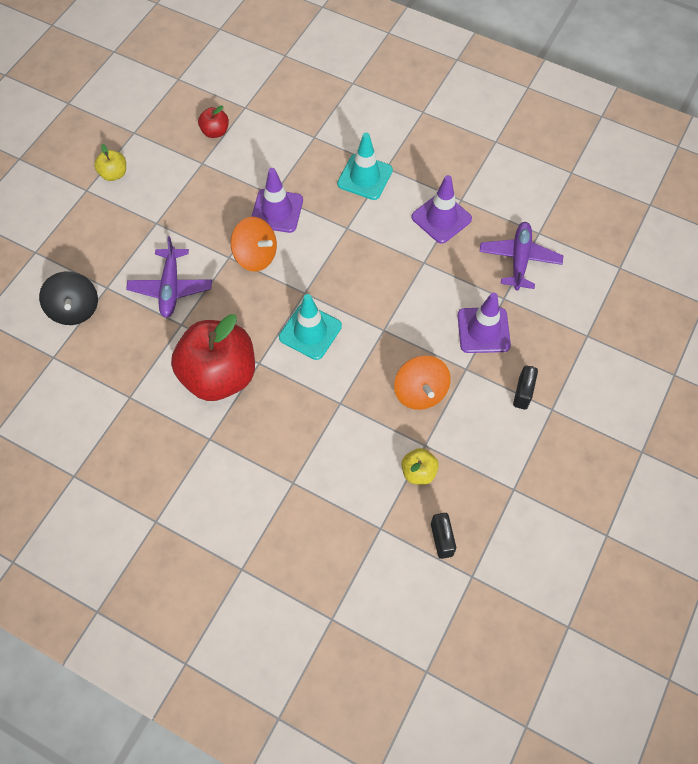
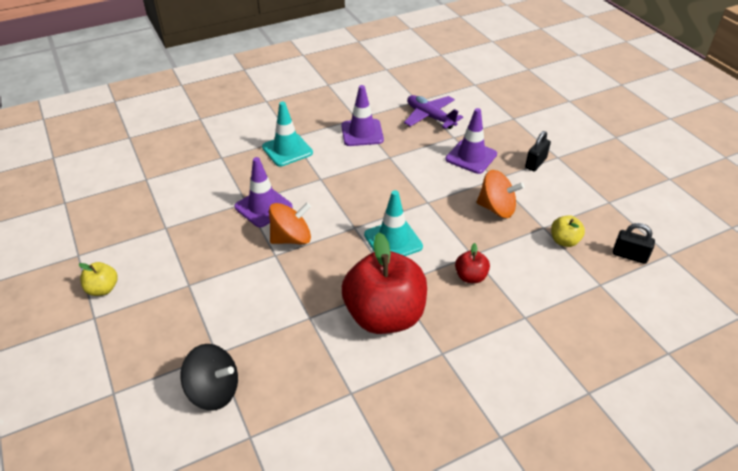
camera: 55 degrees left, 20 degrees down
(171, 287) = (265, 306): purple plane -> none
(215, 132) = (146, 205): red apple -> red apple (470, 277)
(522, 393) = (535, 163): black padlock -> black padlock turned 75 degrees clockwise

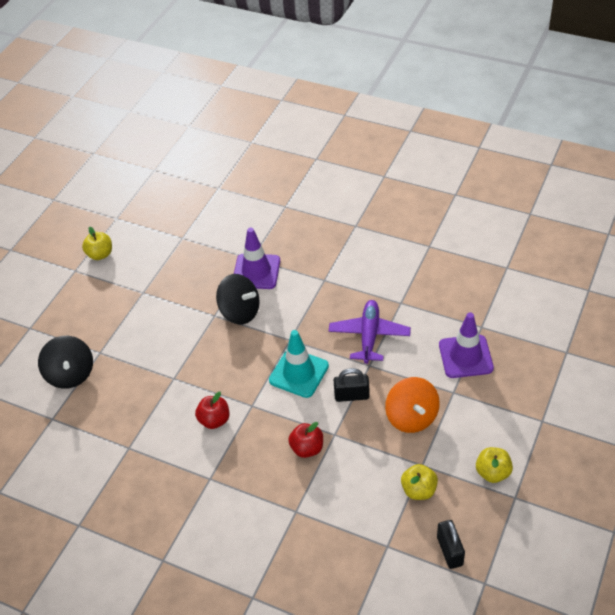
camera: 55 degrees right, 5 degrees up
(287, 150) = (336, 235): turquoise traffic cone -> none
(291, 238) = (240, 312): orange spinning top -> black spinning top
(362, 133) = (412, 263): purple traffic cone -> none
(384, 316) = (214, 420): red apple -> red apple, size x0.43
(430, 117) = (491, 292): purple plane -> purple plane (369, 336)
(535, 163) = (511, 409): black padlock -> black padlock (351, 396)
(580, 200) = (492, 472): none -> yellow apple

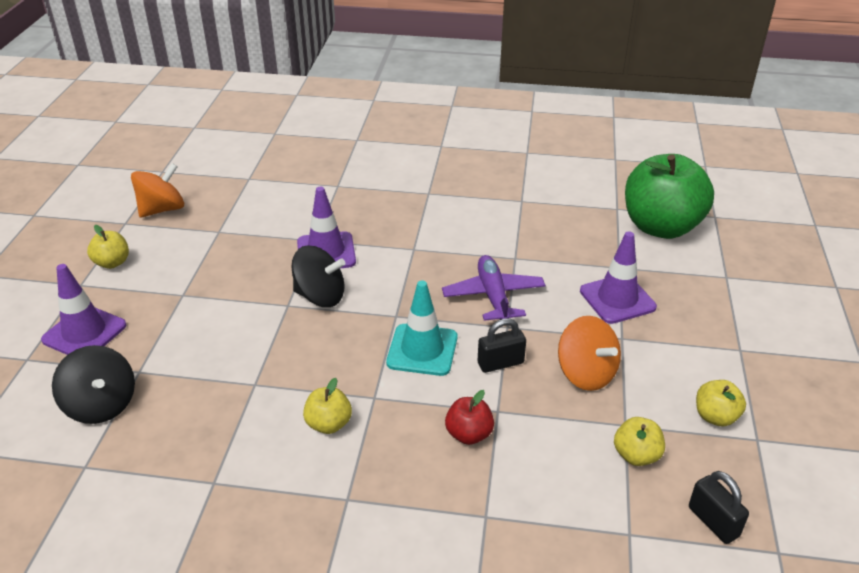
camera: 20 degrees left, 10 degrees down
(70, 313) = (84, 333): none -> purple traffic cone
(146, 209) = (162, 209): none -> orange spinning top
(214, 420) = (329, 424): red apple -> yellow apple
(535, 293) = (661, 227): none -> green apple

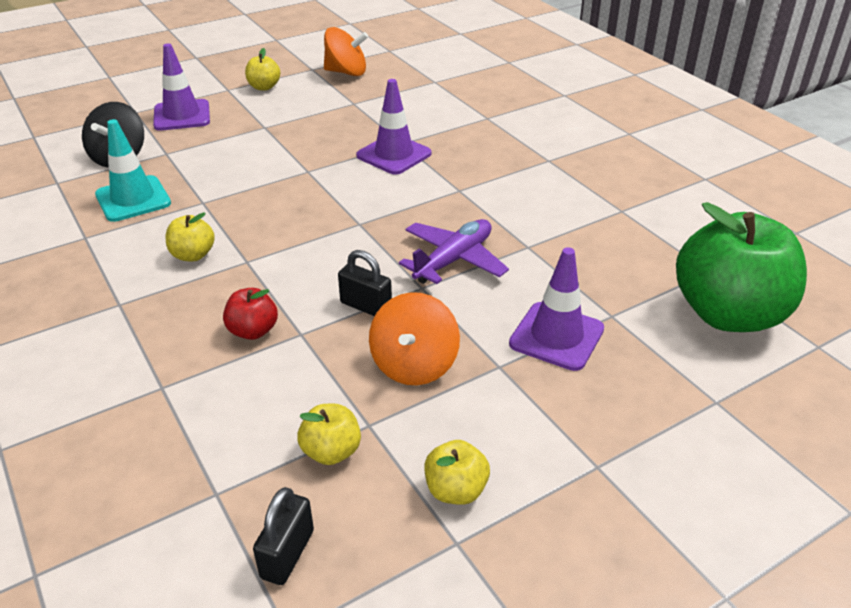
camera: 50 degrees right, 0 degrees up
(320, 296) = (336, 179): black spinning top -> none
(422, 350) = (332, 257): turquoise traffic cone -> turquoise traffic cone (133, 199)

